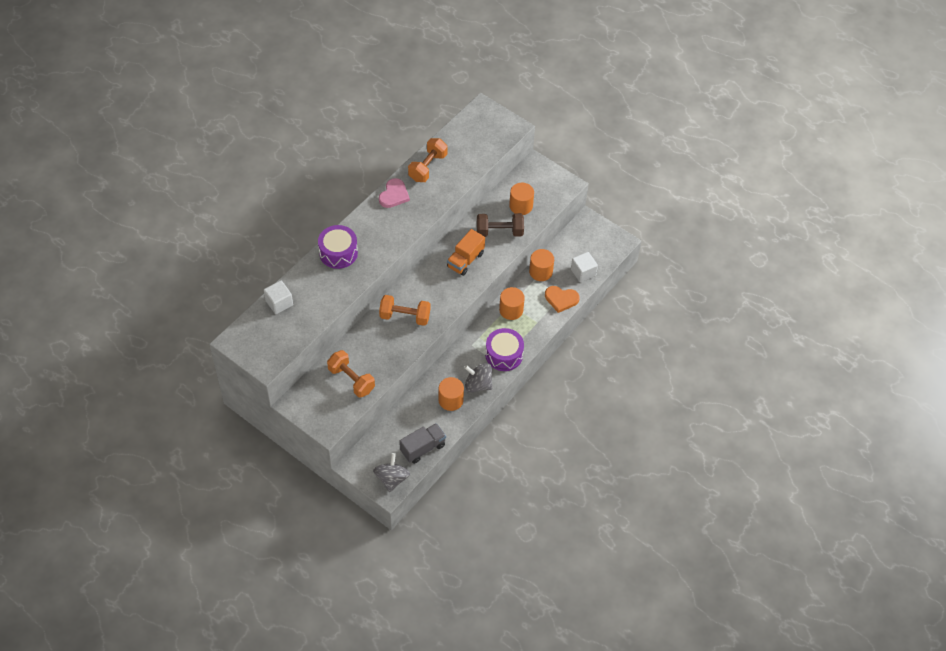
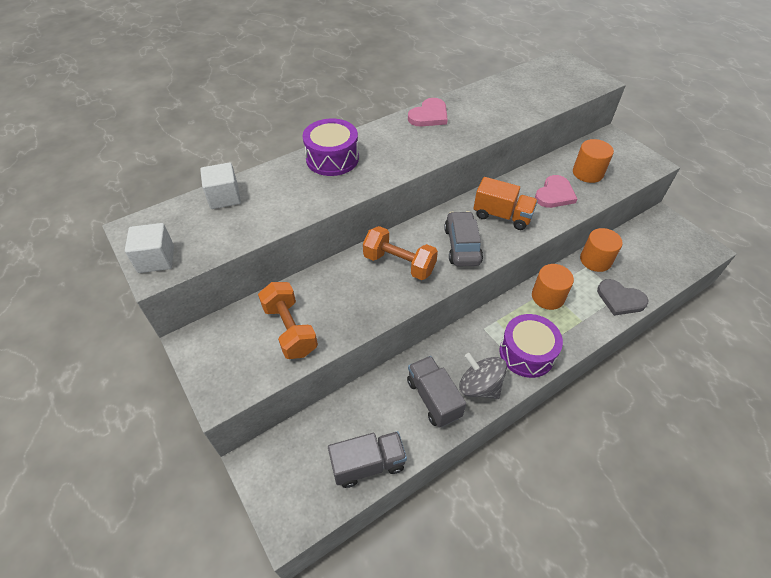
camera: 20 degrees right, 5 degrees down
(392, 479) = (301, 504): grey spinning top -> none
(427, 167) = (481, 98): orange dumbbell -> none
(443, 292) = (462, 245): none -> grey car
(450, 400) = (433, 398): orange cylinder -> grey truck
(465, 260) = (502, 215): orange truck -> orange truck turned 120 degrees counterclockwise
(499, 232) = (554, 194): brown dumbbell -> pink heart
(561, 299) = (620, 299): orange heart -> grey heart
(583, 272) = (654, 273): white cube -> white cube (156, 259)

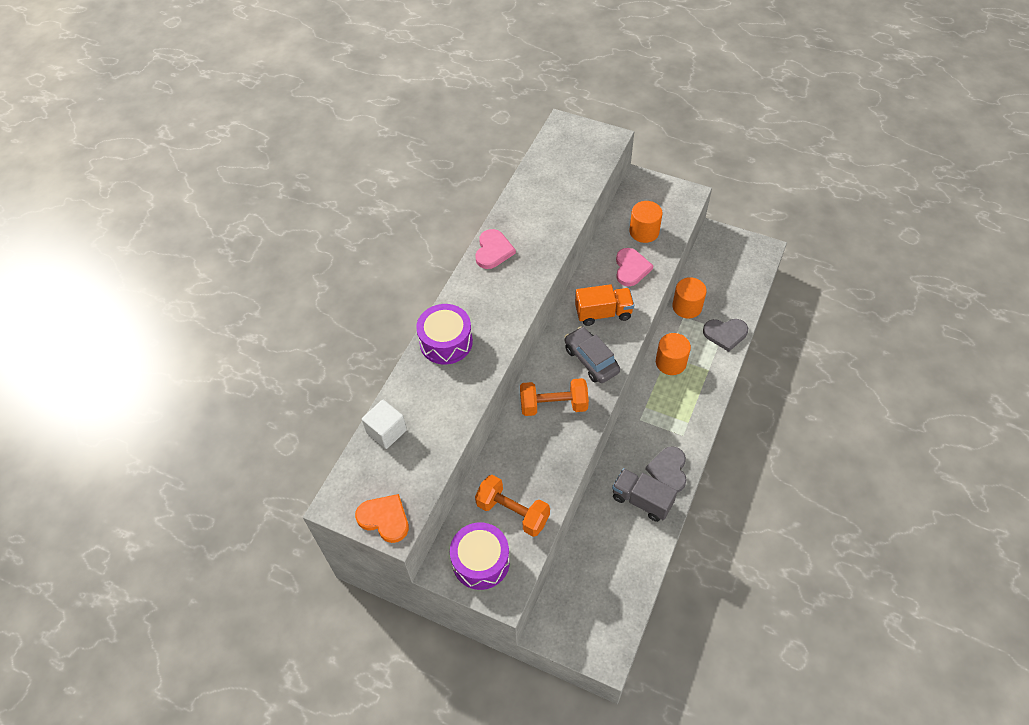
camera: 30 degrees left, 5 degrees up
(156, 259) = (384, 519): white cube -> orange heart
(368, 464) = (630, 579): grey truck -> none
(479, 386) = (668, 470): grey spinning top -> grey heart
(526, 353) = (685, 422): purple drum -> purple drum (481, 561)

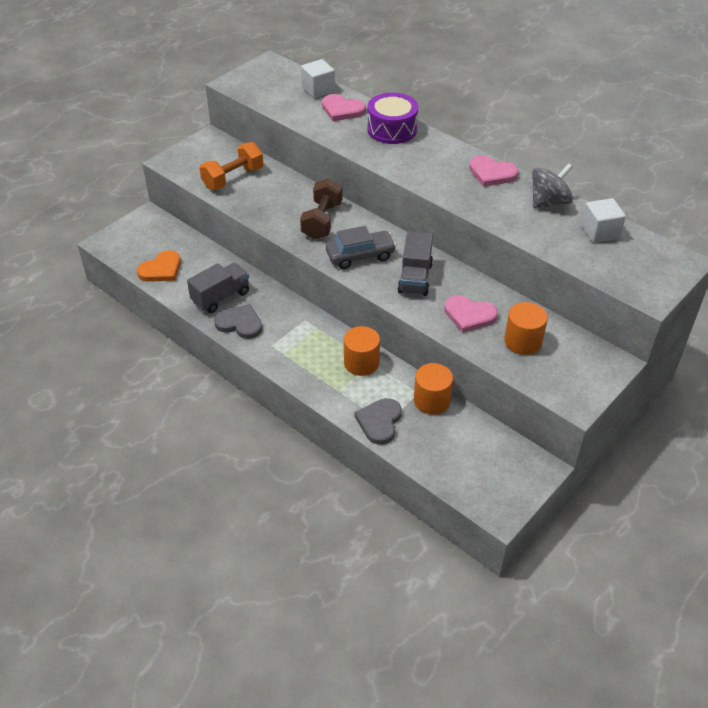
camera: 105 degrees right, 10 degrees down
(384, 519) = (243, 80): orange heart -> orange heart (161, 269)
(422, 396) = (342, 110): none -> pink heart
(481, 561) = (203, 155): purple drum -> none
(520, 207) = (549, 202): none -> grey spinning top
(548, 172) = (600, 232): none -> white cube
(553, 405) = (322, 221): orange dumbbell -> brown dumbbell
(603, 313) = (415, 278): orange truck -> grey truck

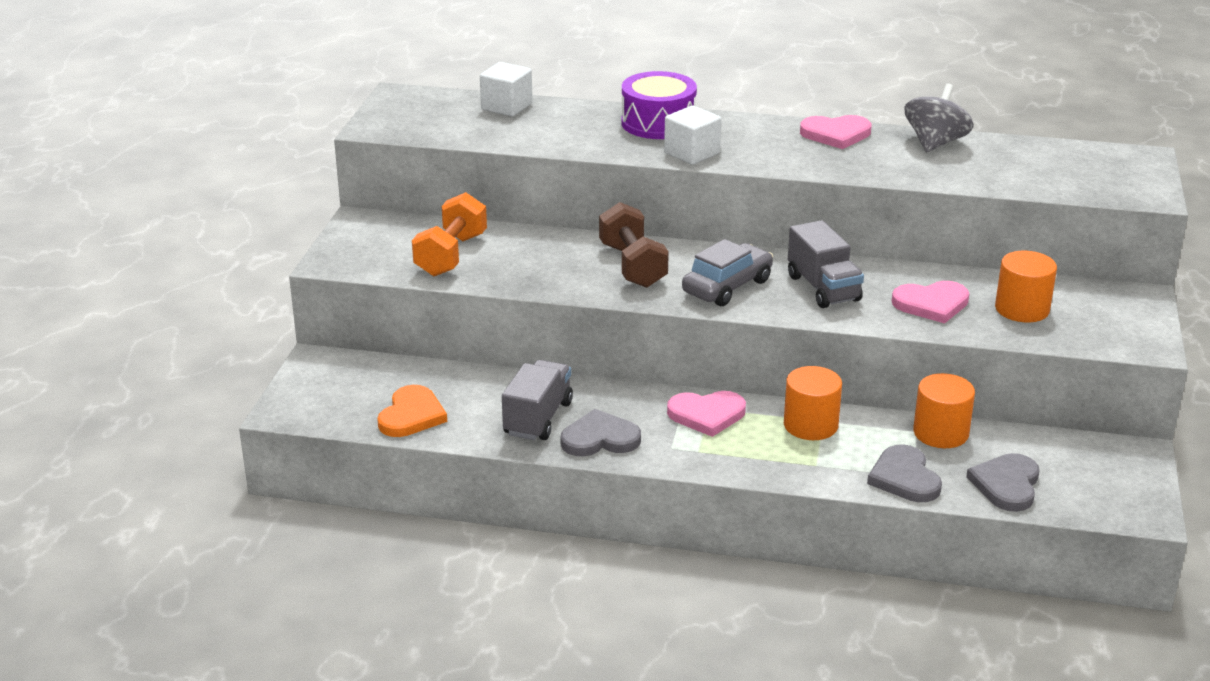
camera: 30 degrees left, 15 degrees down
(342, 110) = (567, 119): pink heart -> pink heart (707, 415)
(435, 453) = (1006, 485): none -> grey heart
(600, 232) = (1025, 155): white cube -> white cube (692, 153)

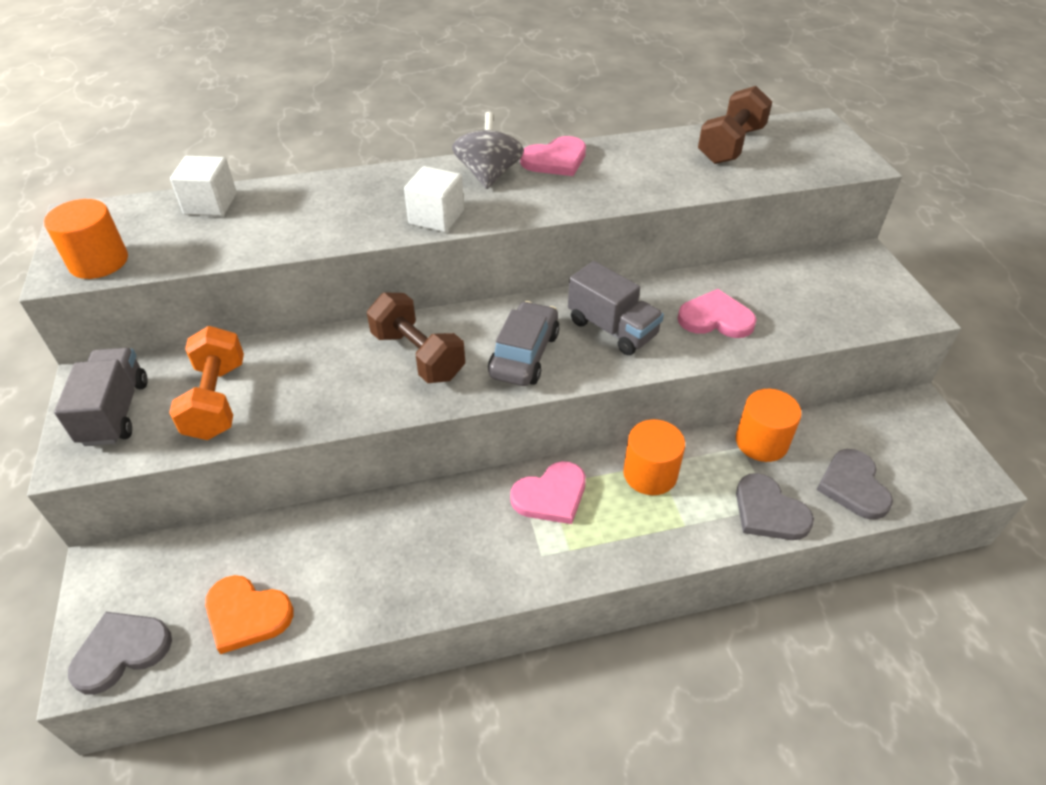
camera: 25 degrees left, 15 degrees up
(411, 415) = (247, 615): orange heart -> orange heart turned 120 degrees clockwise
(538, 418) = (388, 565): grey truck -> grey truck (115, 412)
(600, 438) = (465, 570): grey heart -> grey heart (121, 651)
(658, 123) = (381, 187): purple drum -> none
(931, 304) = (715, 318): pink heart -> pink heart turned 135 degrees counterclockwise
(935, 143) = (647, 149): grey spinning top -> grey spinning top (488, 175)
(1022, 309) = (790, 300): orange cylinder -> orange cylinder (98, 262)
(1026, 156) = (731, 145): none -> brown dumbbell

